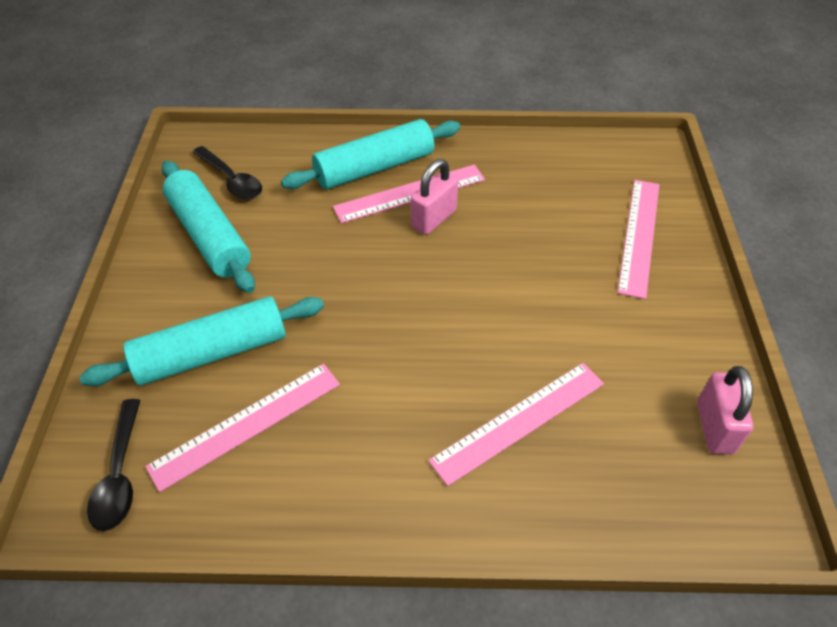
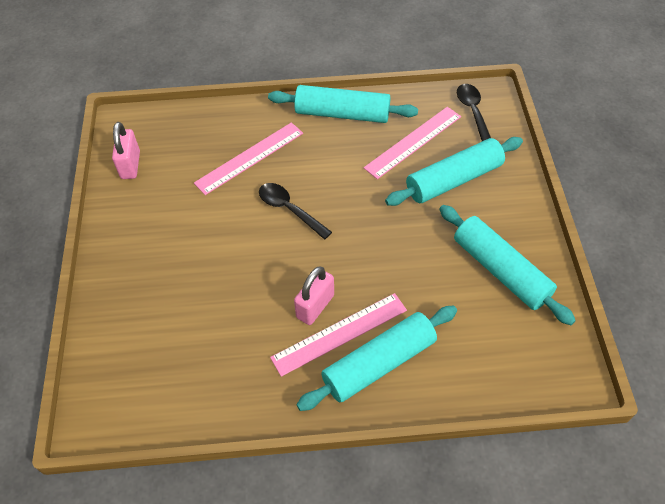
camera: 175 degrees right, 5 degrees up
(232, 180) = (510, 333): black spoon -> black spoon (289, 209)
(352, 497) = (342, 114): none -> turquoise rolling pin
(639, 236) = (137, 305): pink ruler -> none

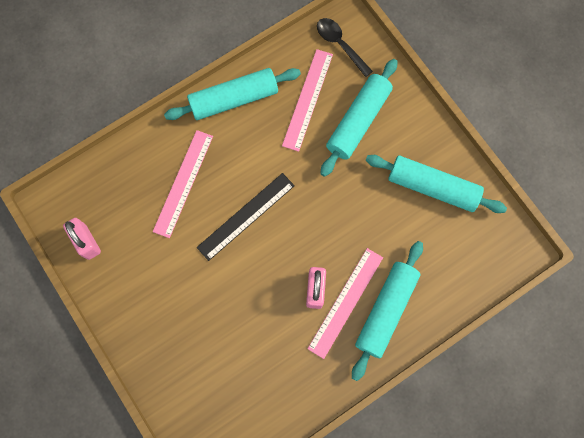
camera: 30 degrees left, 20 degrees up
(289, 209) = (246, 216): black spoon -> black ruler

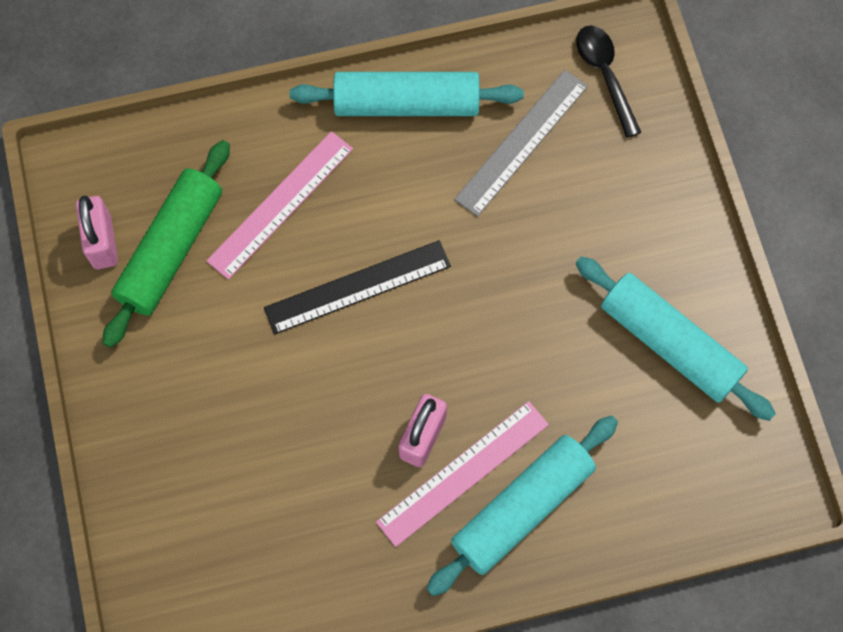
camera: 20 degrees right, 5 degrees down
(129, 232) = (171, 249): none -> green rolling pin
(307, 99) = (521, 142): pink ruler -> grey ruler
(358, 121) = (589, 202): turquoise rolling pin -> none

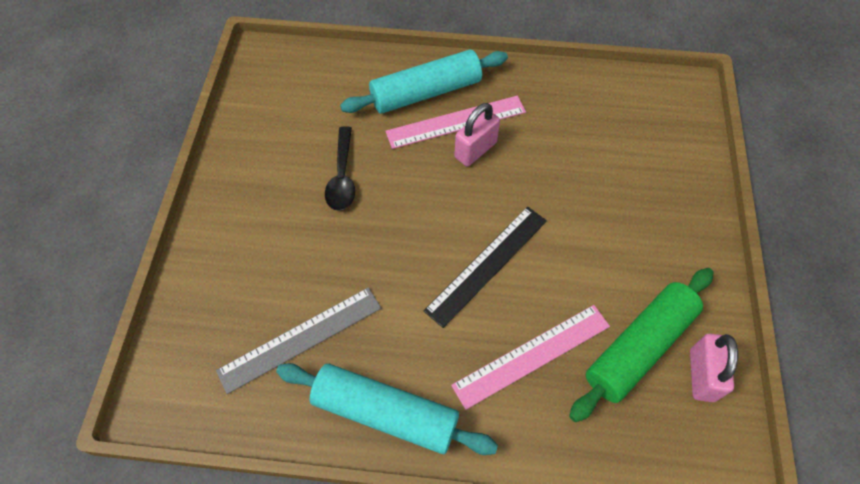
camera: 160 degrees left, 10 degrees down
(357, 286) = (487, 265): black ruler -> black ruler turned 45 degrees counterclockwise
(604, 75) = (195, 376): black spoon -> black spoon (342, 177)
(669, 344) = (275, 153): turquoise rolling pin -> none

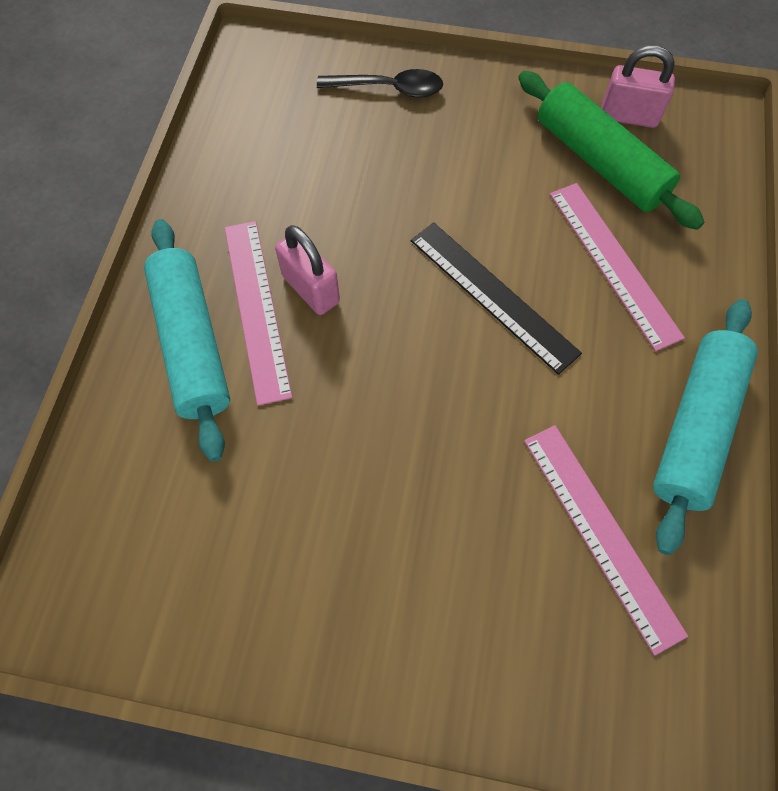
camera: 85 degrees left, 5 degrees up
(301, 339) = (601, 533): grey ruler -> pink ruler
(342, 177) = (334, 471): black spoon -> black spoon (389, 89)

